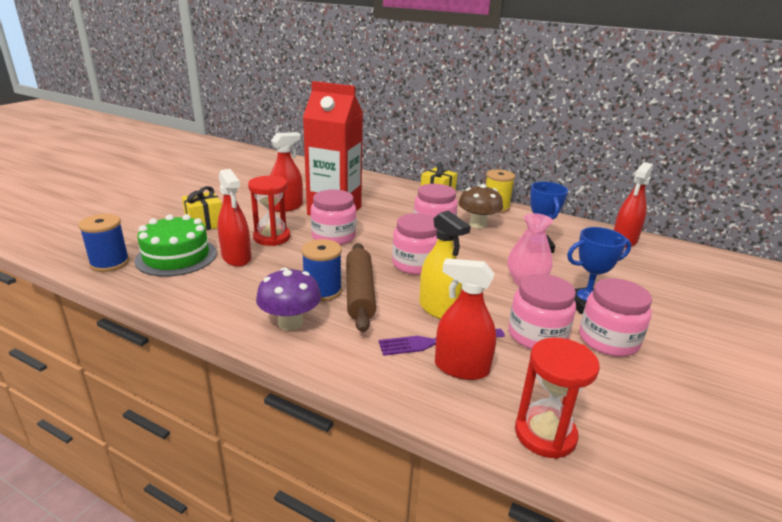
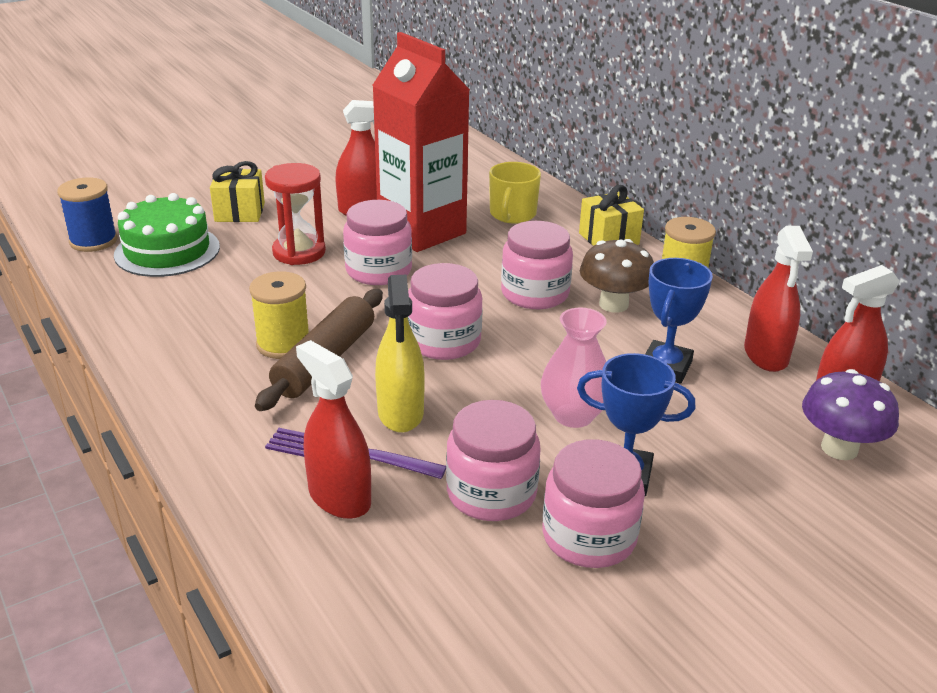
camera: 30 degrees right, 5 degrees up
(236, 258) = (230, 270): red spray bottle -> red spray bottle (766, 355)
(290, 323) = (206, 373): purple mushroom -> purple mushroom (839, 448)
(322, 291) = (283, 344): blue spool -> yellow spool
(375, 193) = (512, 214): none -> yellow mug
(545, 434) = (344, 611): red hourglass -> none

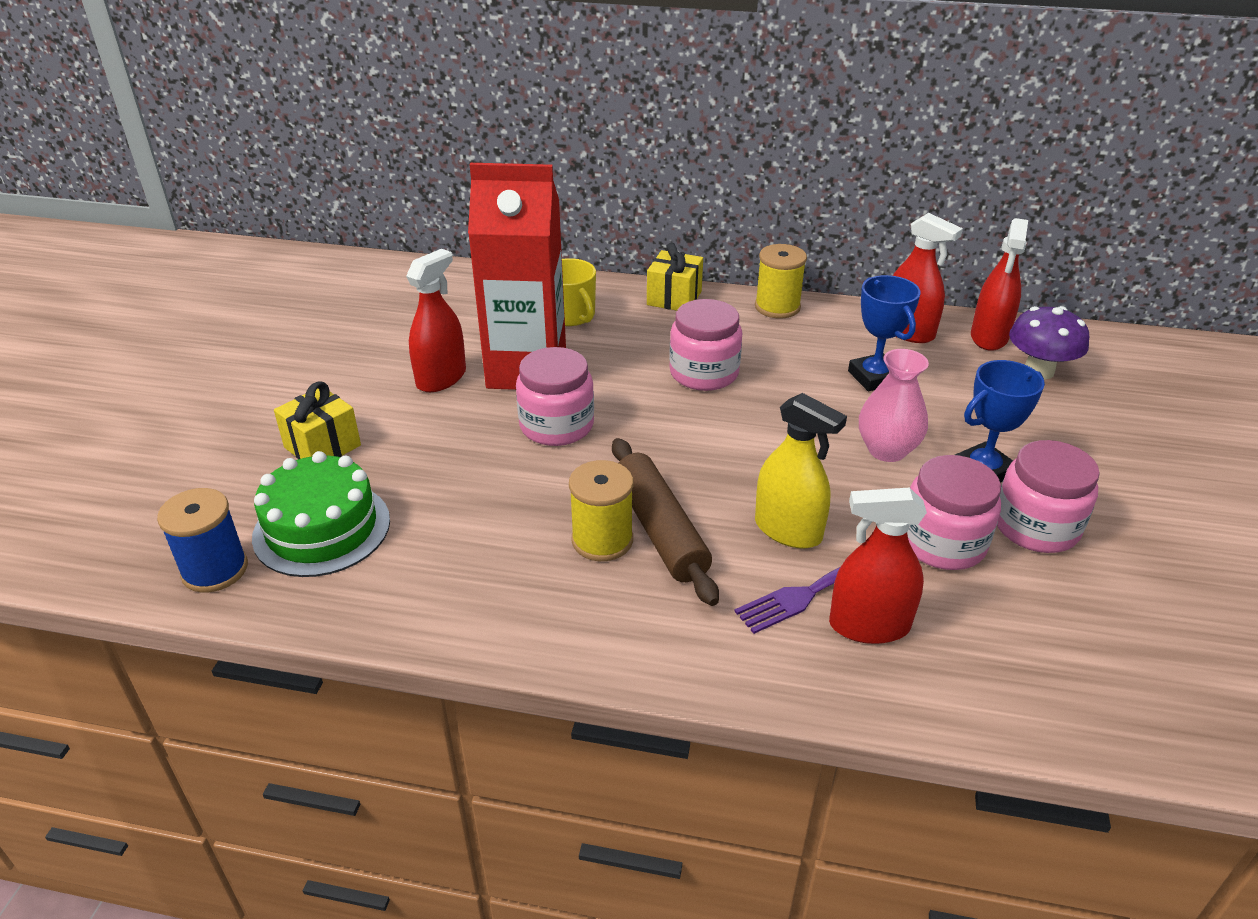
camera: 45 degrees left, 5 degrees up
(299, 252) = (457, 451): red hourglass -> none
(444, 341) = (713, 453): pink jar -> none
(613, 304) = (767, 350): brown mushroom -> none

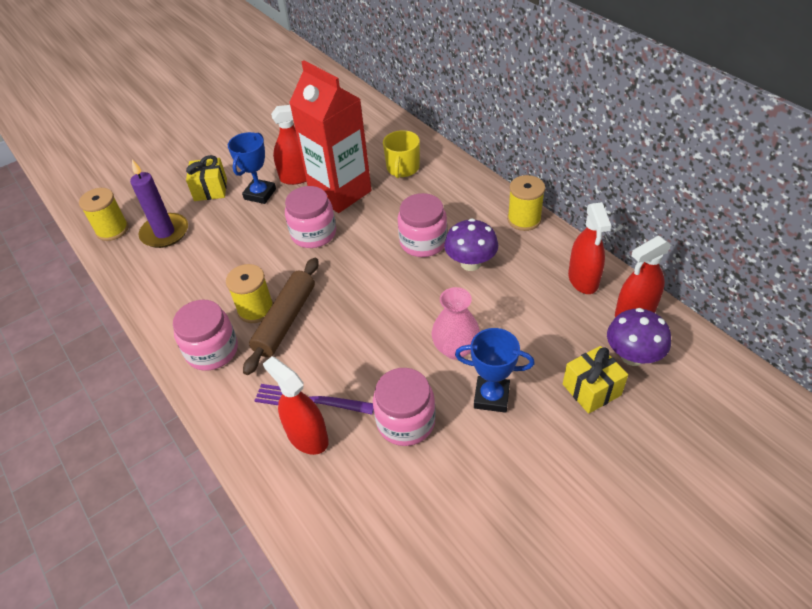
camera: 45 degrees right, 10 degrees up
(215, 570) = (112, 230): blue spool -> yellow spool
(322, 528) = (165, 233): green cake -> purple candle
(674, 298) = (471, 183): yellow gift -> yellow gift (591, 389)
(784, 368) = (470, 263): none -> purple mushroom
(788, 530) = (340, 360): yellow spray bottle -> none
(874, 377) = (515, 299): blue trophy -> blue trophy (260, 194)
(1036, 527) = (471, 450): pink jar -> pink jar (212, 350)

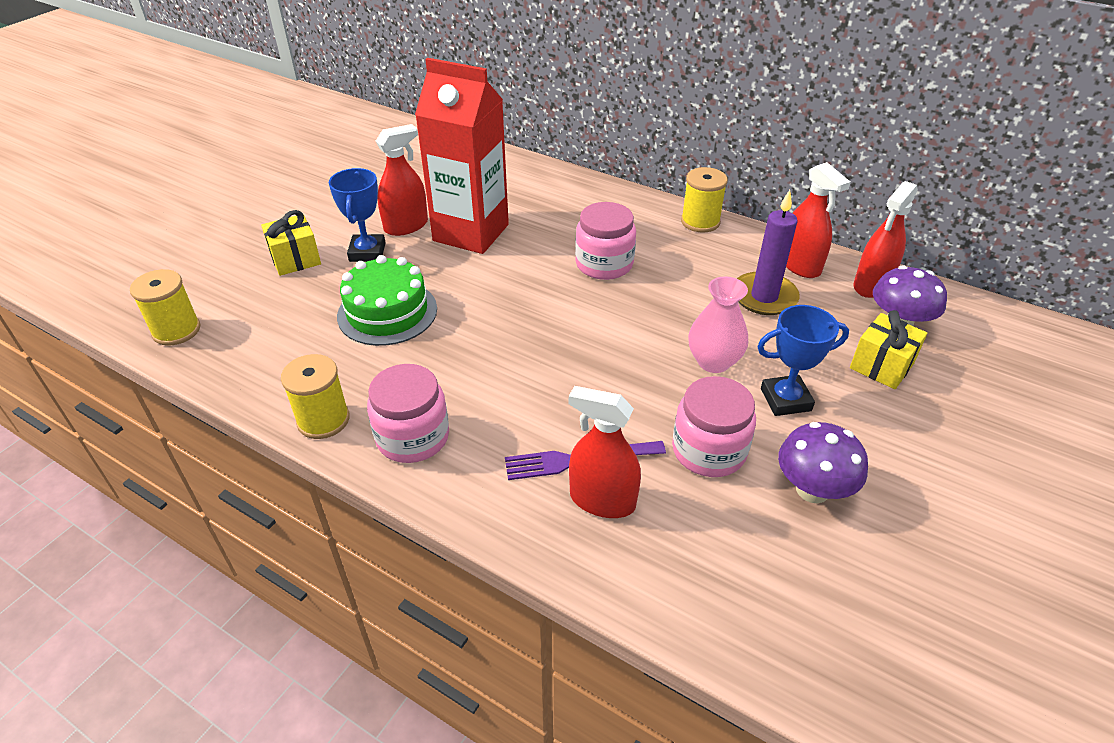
camera: 25 degrees left, 5 degrees down
(165, 233) = (259, 319): purple candle -> purple candle (764, 297)
(247, 247) = (387, 312): none -> green cake
(256, 309) = (442, 377): yellow spool -> yellow spool (323, 420)
(285, 320) = (490, 380): brown rolling pin -> none
(313, 234) = (465, 281): pink jar -> none
(402, 168) = (531, 196): yellow mug -> none
(470, 263) = (672, 274): purple mushroom -> purple mushroom (812, 489)

